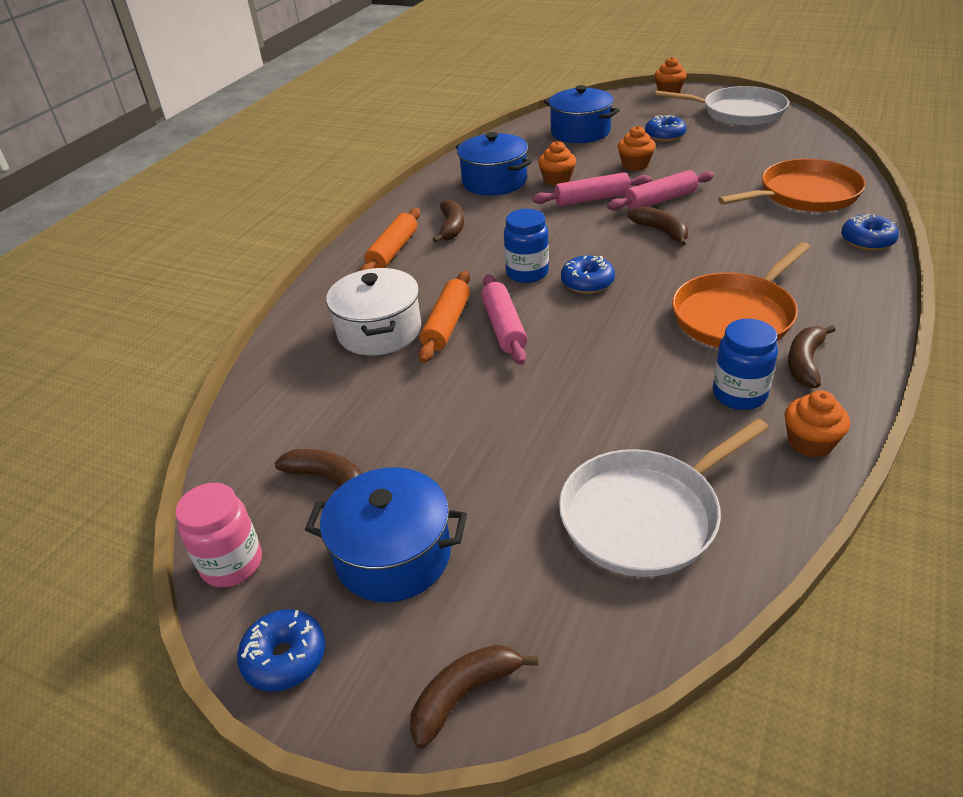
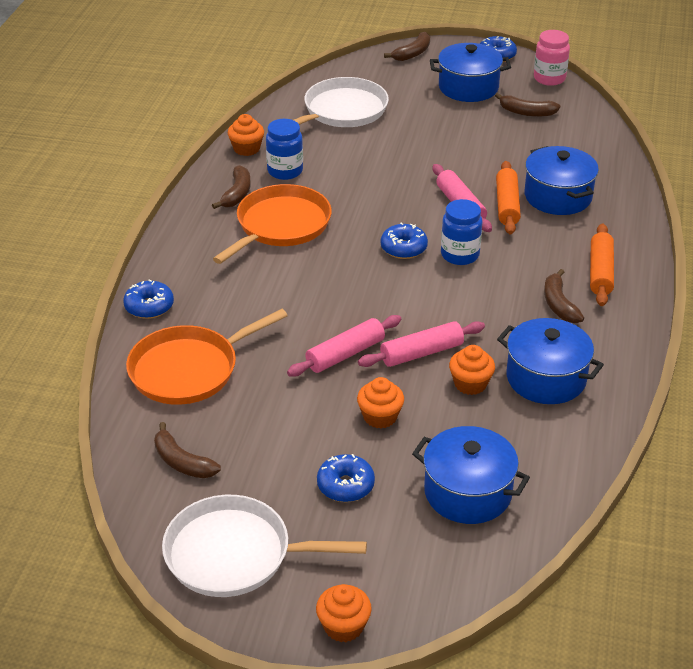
camera: 165 degrees right, 0 degrees up
(379, 331) = (558, 196): white pot -> blue pot
(661, 231) = (342, 309): brown banana -> brown banana (182, 462)

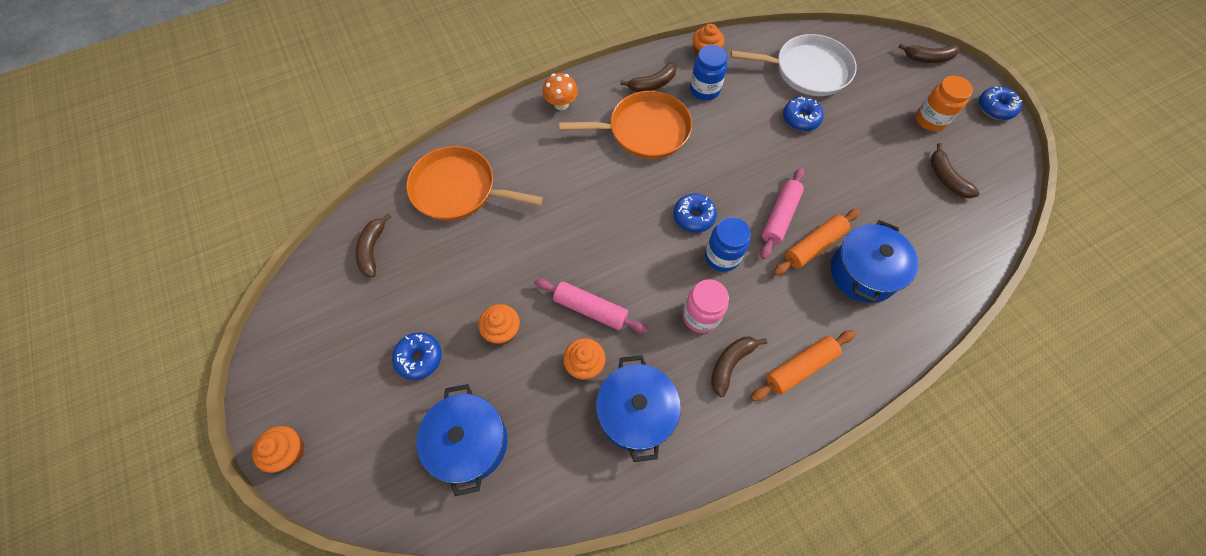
camera: 50 degrees right, 25 degrees up
(149, 306) = (498, 125): blue donut -> blue donut (800, 119)
(181, 256) = (561, 104): none -> orange mushroom
(235, 554) = (313, 339): white pan -> none
(345, 354) = (548, 263): pink rolling pin -> none
(468, 87) = (930, 120): blue pot -> orange jar
(549, 78) = (1011, 162): pink jar -> pink jar (700, 316)

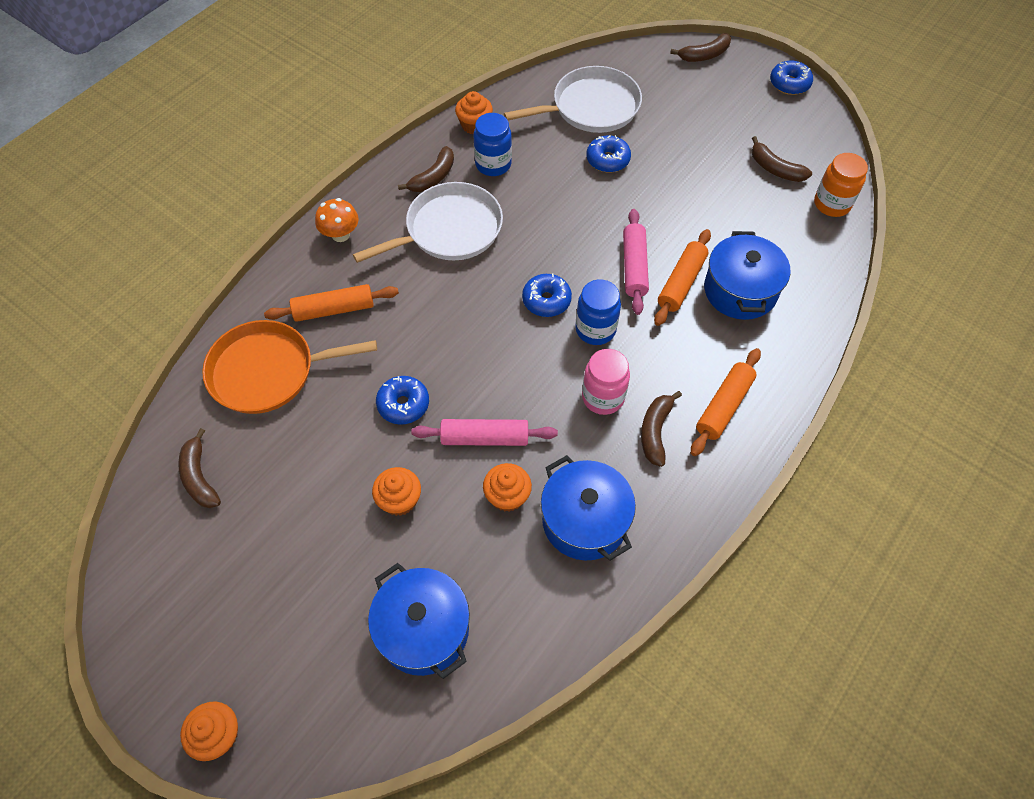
camera: 25 degrees left, 5 degrees down
(419, 358) = (319, 569): blue donut -> blue donut (403, 404)
(528, 160) = (334, 309): none -> orange rolling pin
(644, 130) = (449, 230): orange pan -> white pan
(930, 120) = (734, 117): orange jar -> orange jar (832, 204)

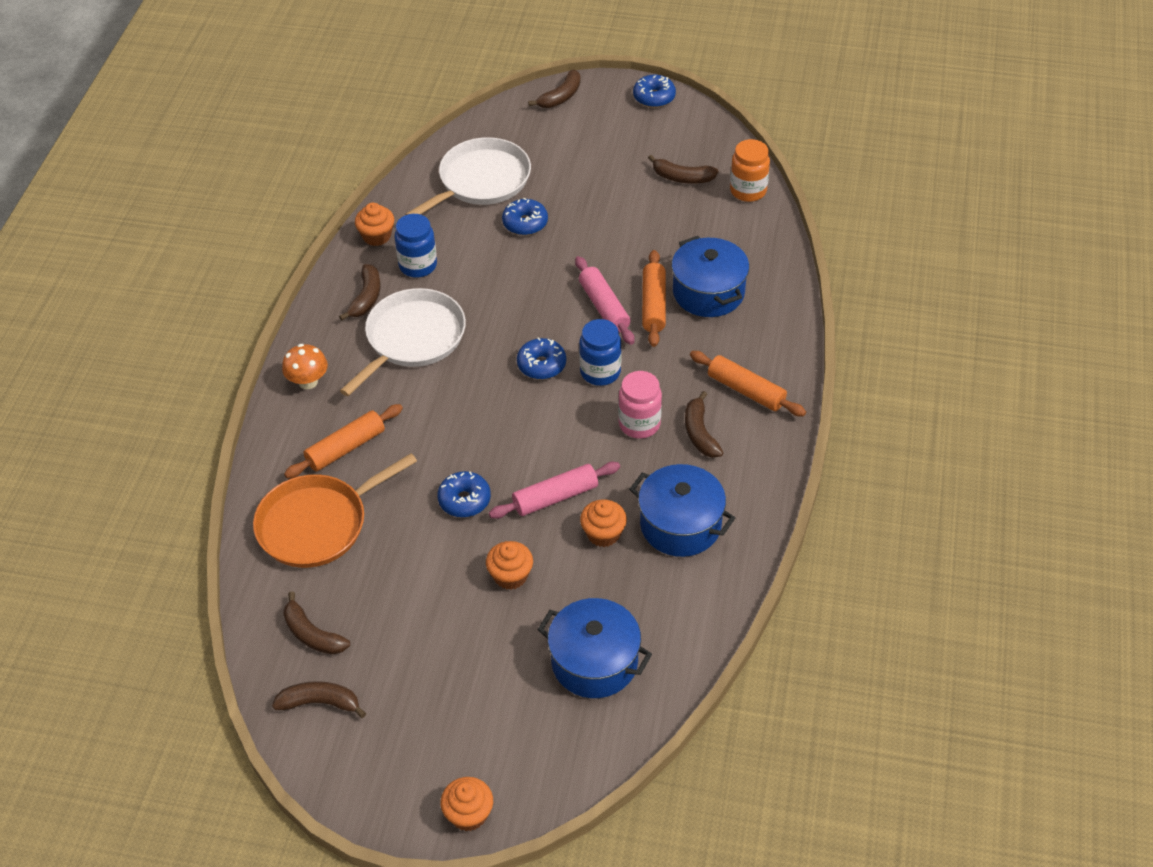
camera: 25 degrees left, 10 degrees down
(164, 549) = (320, 703): none -> brown banana
(723, 406) = (746, 390): orange rolling pin -> orange rolling pin turned 60 degrees counterclockwise

